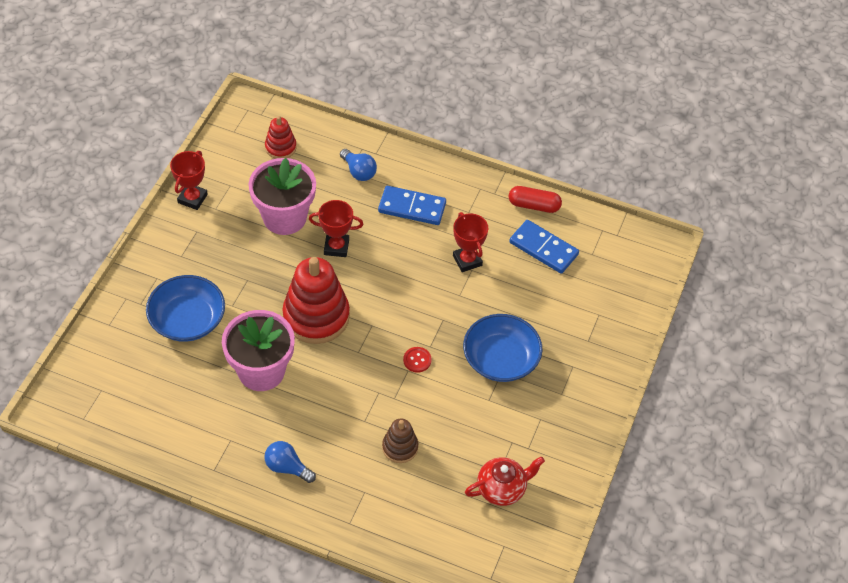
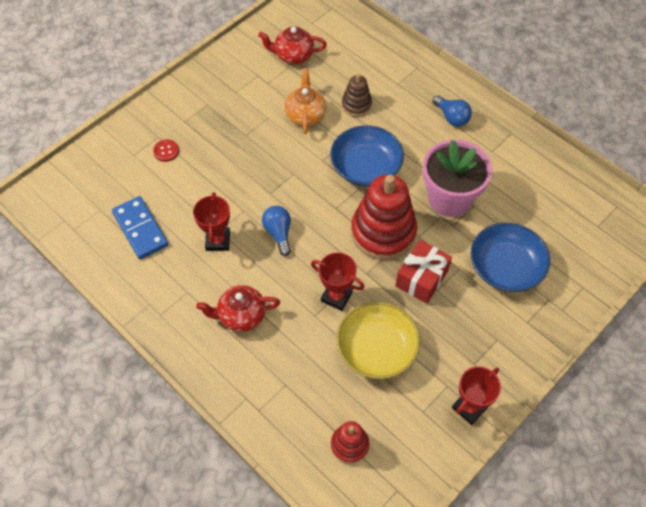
camera: 155 degrees left, 5 degrees up
(265, 285) = (421, 278): none -> red gift
(284, 217) = (376, 349): pink flower pot -> yellow bowl
(359, 171) = (275, 380): blue light bulb -> blue light bulb (278, 233)
(412, 208) = (241, 315): blue domino -> red teapot
(417, 360) = (310, 166): red button -> red button (166, 151)
(450, 416) = (305, 115): none -> orange teapot
(500, 359) = (240, 145): blue bowl -> blue bowl (366, 167)
(534, 205) = (120, 277): red capsule -> none

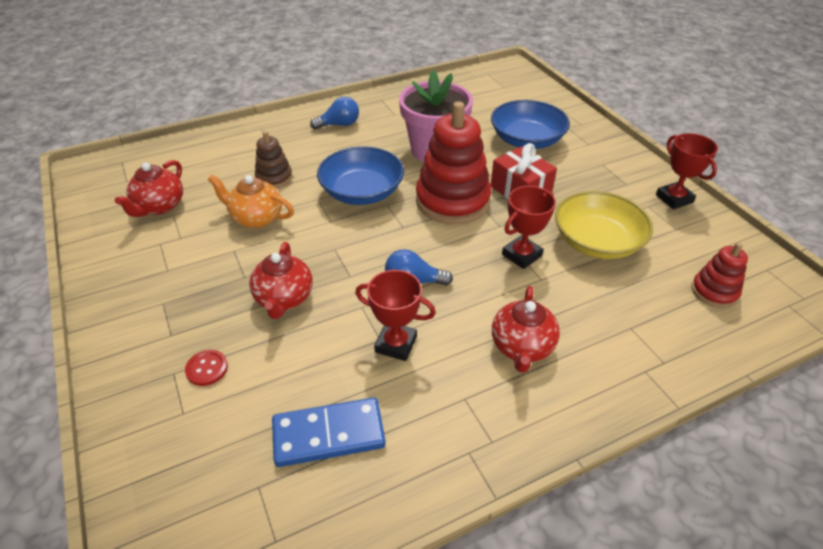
camera: 70 degrees left, 15 degrees down
(234, 165) = (284, 298): none -> red teapot

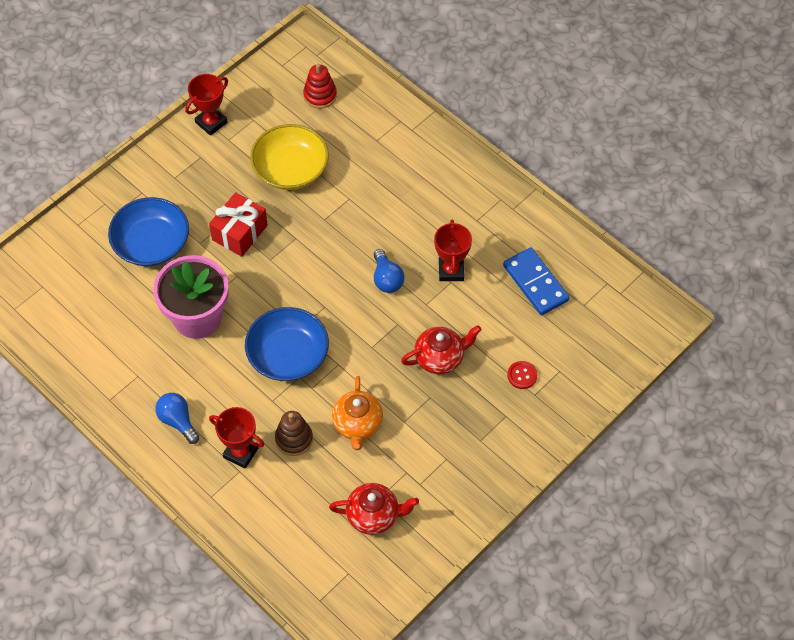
camera: 110 degrees left, 15 degrees up
(452, 201) = (274, 280): red stacking toy -> none
(521, 255) = (327, 215): red trophy -> red trophy (240, 453)
(521, 347) = (421, 198): red teapot -> none

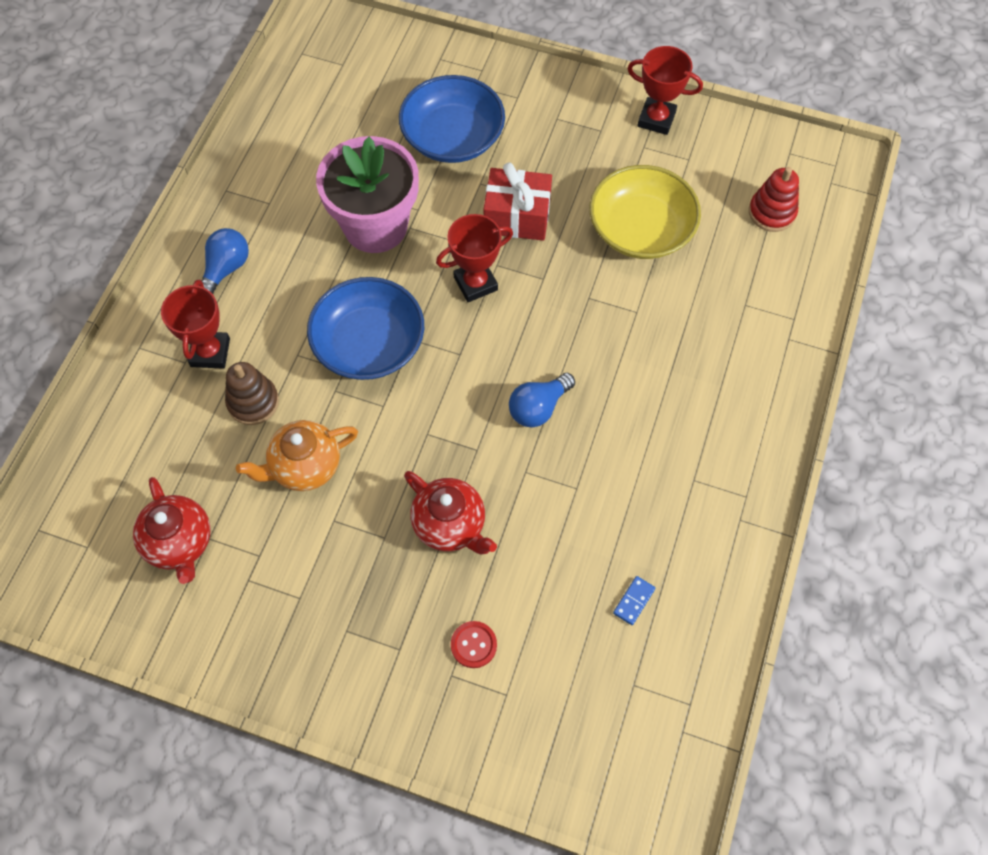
camera: 65 degrees right, 5 degrees up
(451, 271) = (594, 481): red trophy -> red trophy (475, 283)
(535, 283) = (633, 601): blue domino -> blue domino, size x0.42

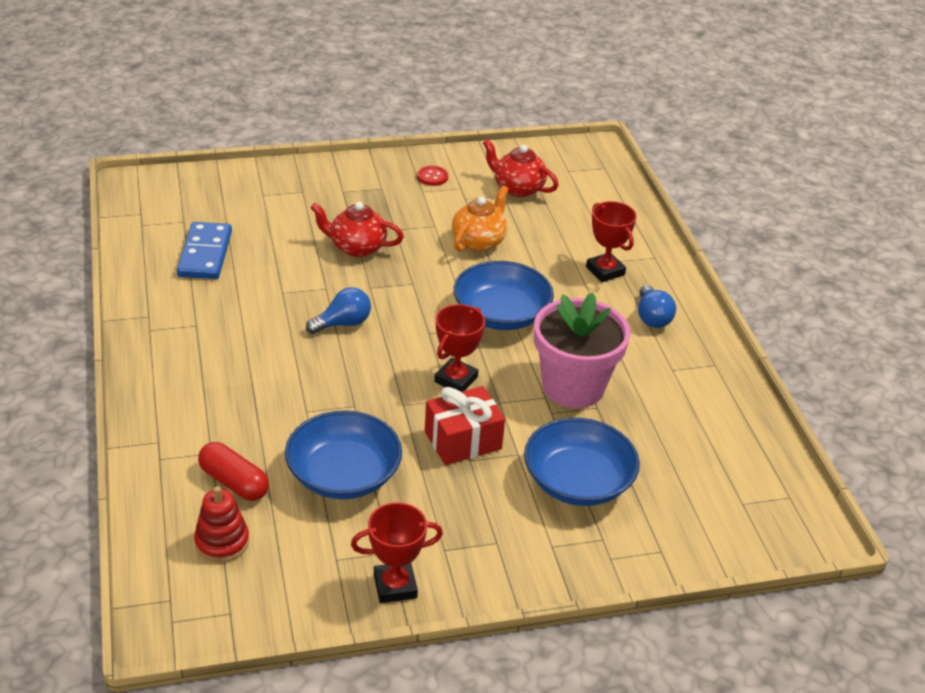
camera: 145 degrees right, 25 degrees down
(253, 402) = (547, 258): brown stacking toy -> none
(473, 645) = (298, 206): red button -> red button (432, 177)
(538, 408) = (343, 323): blue light bulb -> blue light bulb turned 45 degrees clockwise
(633, 601) = (205, 254): blue domino -> blue domino, size x2.39
(641, 229) = (343, 475): yellow bowl -> blue bowl
(738, 264) = (234, 482): none -> red capsule

